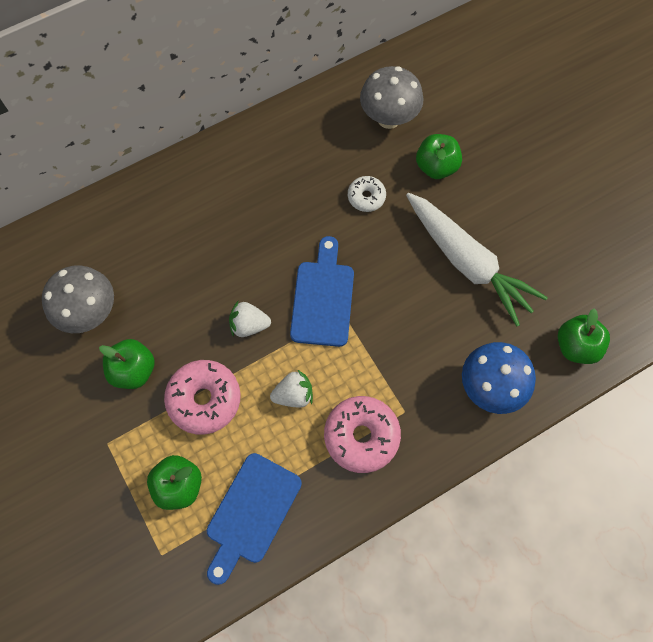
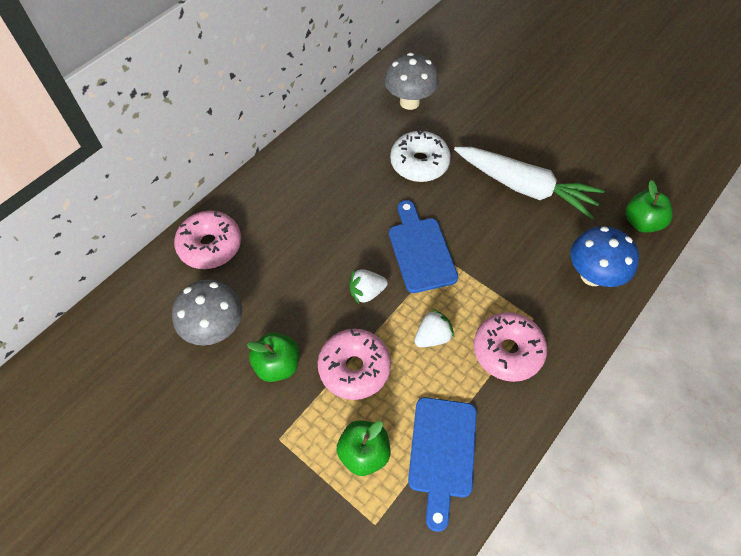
camera: 20 degrees left, 10 degrees down
(116, 222) = (210, 246): none -> pink donut
(366, 197) = (419, 163): white donut -> white donut, size x1.75
(436, 167) = (464, 126): green apple -> none

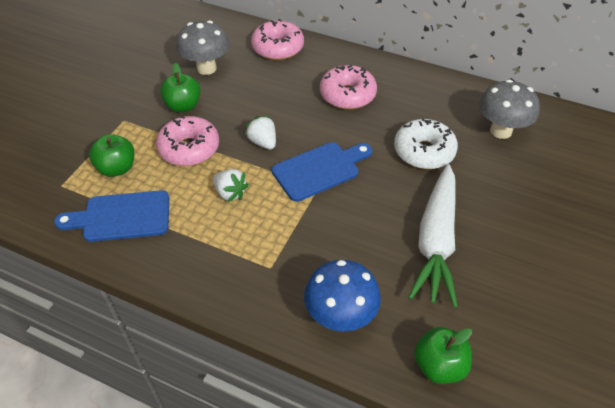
camera: 75 degrees right, 10 degrees down
(507, 351) = (228, 250): pink donut -> pink donut (347, 95)

